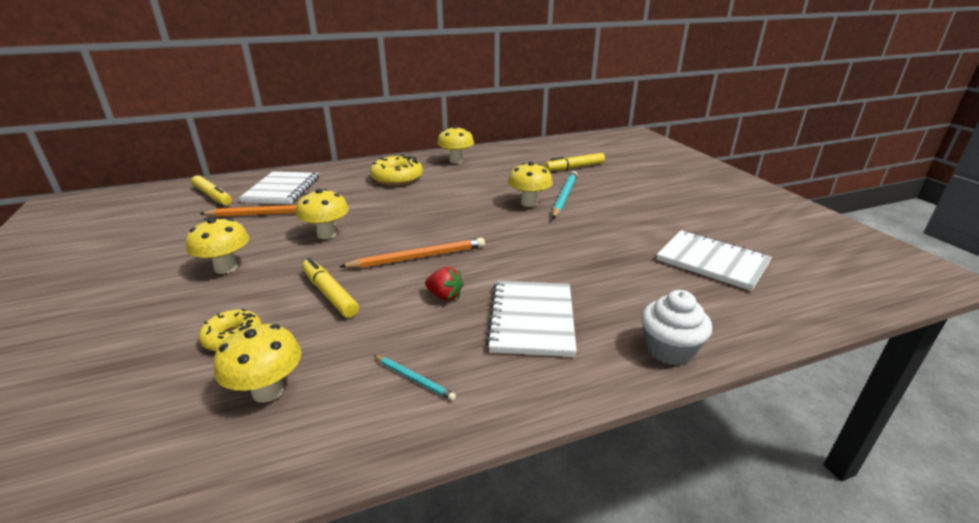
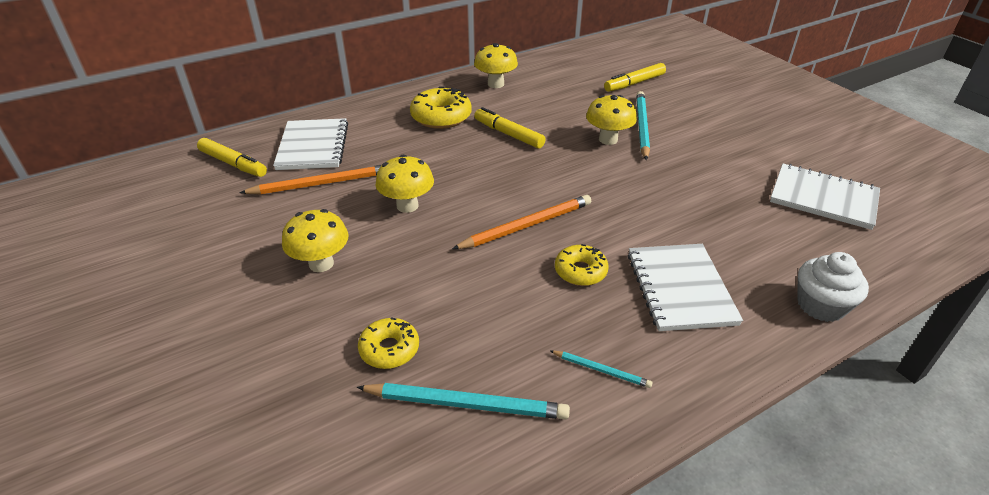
camera: 10 degrees left, 10 degrees up
(268, 391) = (466, 404): yellow mushroom -> turquoise pencil
(330, 294) = (459, 284): yellow marker -> yellow marker (509, 134)
(445, 296) = (580, 271): red strawberry -> yellow donut

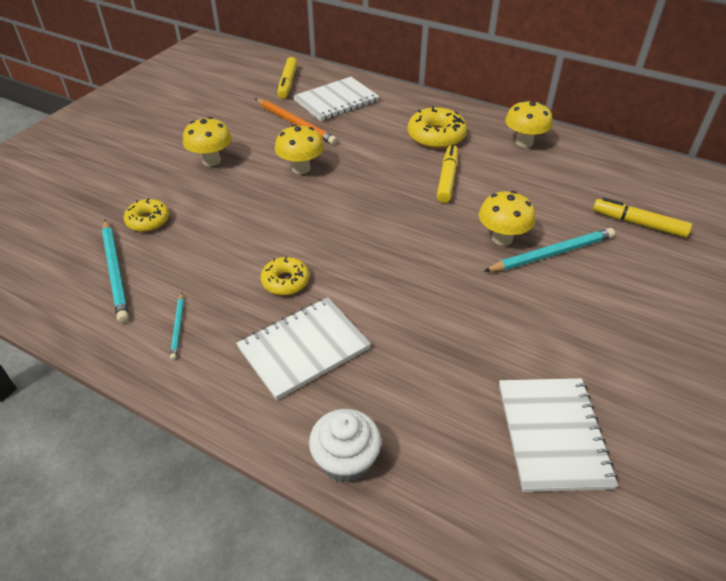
camera: 60 degrees right, 5 degrees up
(526, 225) = (323, 233): orange pencil -> none

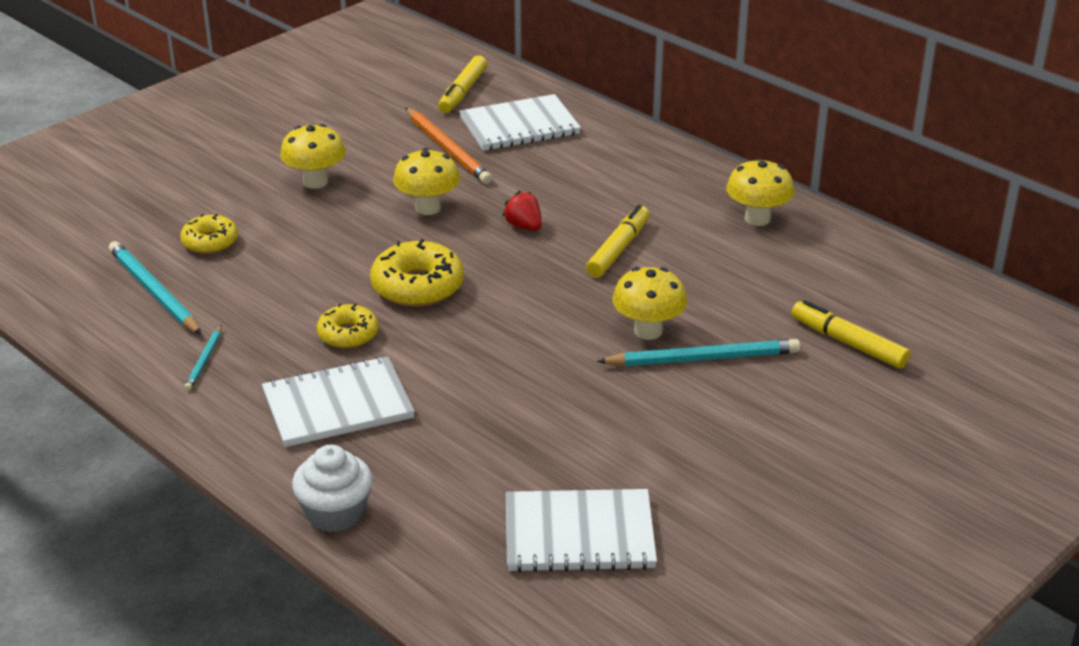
camera: 15 degrees right, 10 degrees down
(116, 271) = (153, 292): turquoise pencil -> turquoise pencil turned 150 degrees clockwise
(374, 172) = (524, 226): none -> red strawberry
(436, 136) = (635, 193): yellow donut -> yellow donut (417, 286)
(552, 434) = (579, 534): white notebook -> white notebook turned 75 degrees clockwise

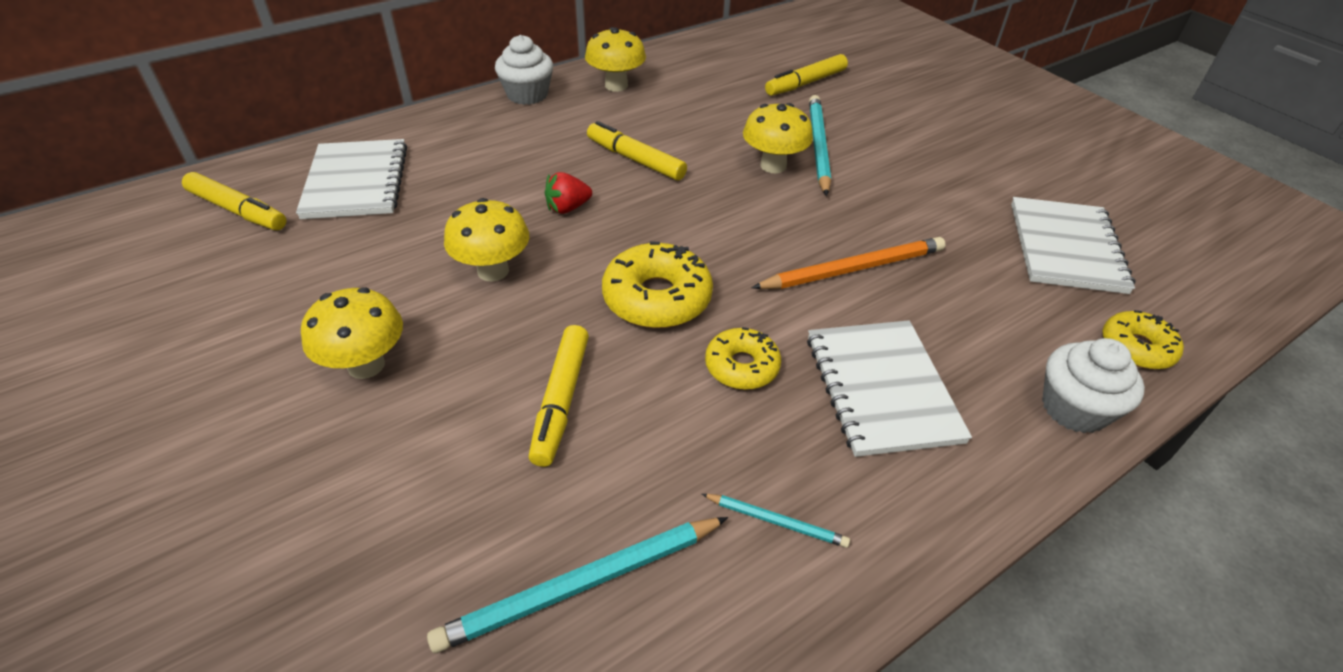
camera: 80 degrees left, 10 degrees up
(210, 242) = (467, 500): yellow donut -> yellow donut (1136, 348)
(298, 261) = (561, 400): none -> yellow marker
(448, 149) = (367, 239): orange pencil -> orange pencil (853, 269)
(706, 173) = (527, 94): none -> white cupcake

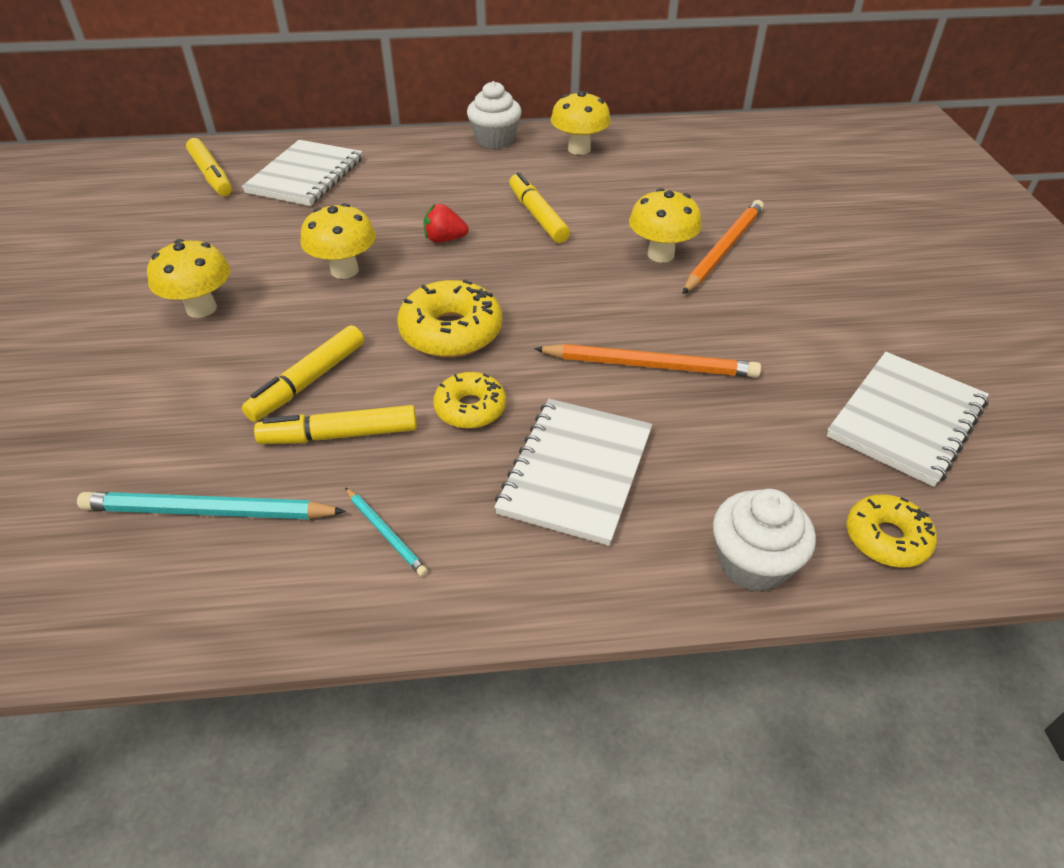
camera: 30 degrees right, 0 degrees up
(806, 83) = (769, 188): yellow marker -> yellow marker (340, 435)
(818, 146) = (723, 249): turquoise pencil -> orange pencil

